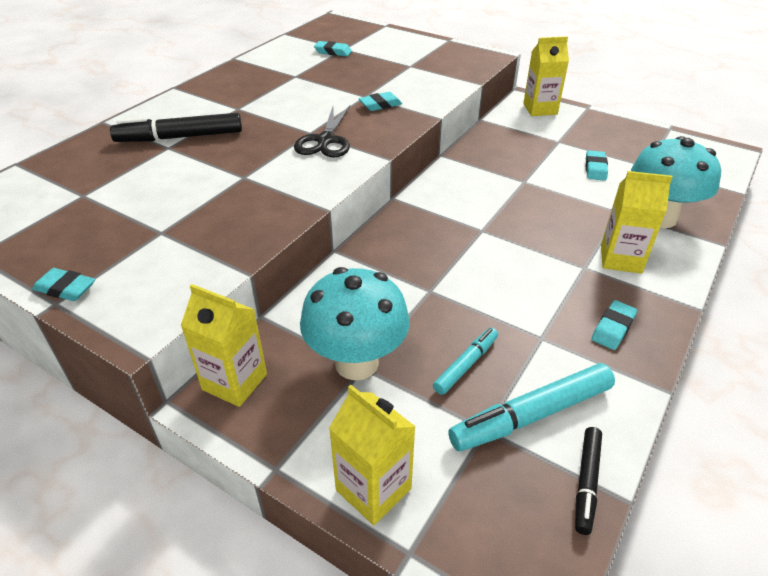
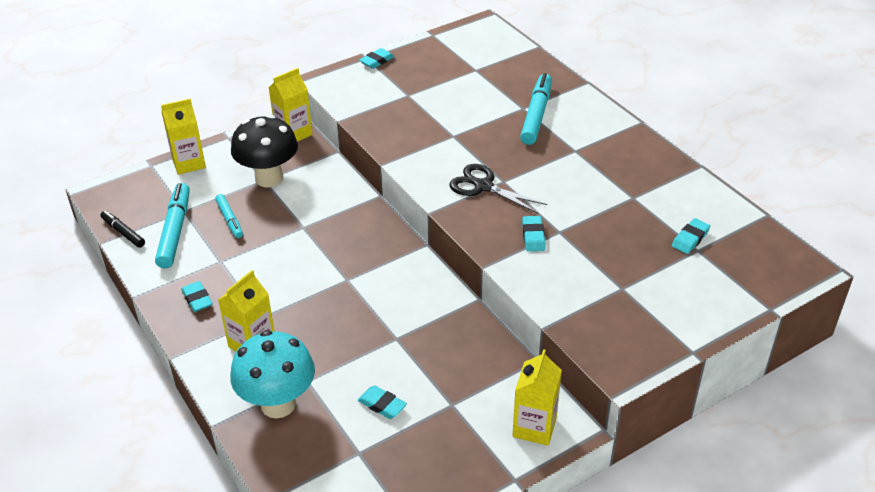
camera: 115 degrees right, 0 degrees up
(180, 137) = (536, 115): black marker -> turquoise marker
(356, 363) = (269, 178): turquoise mushroom -> black mushroom

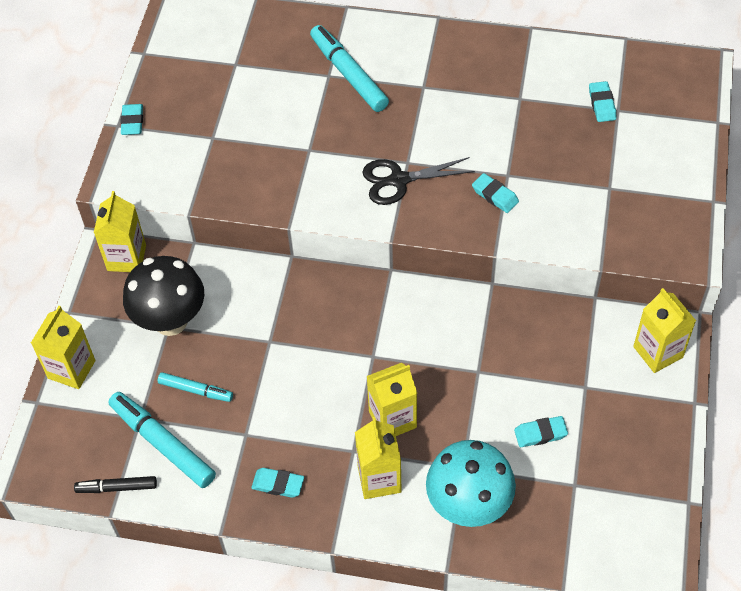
camera: 45 degrees left, 15 degrees up
(307, 320) = (392, 419): none -> yellow carton

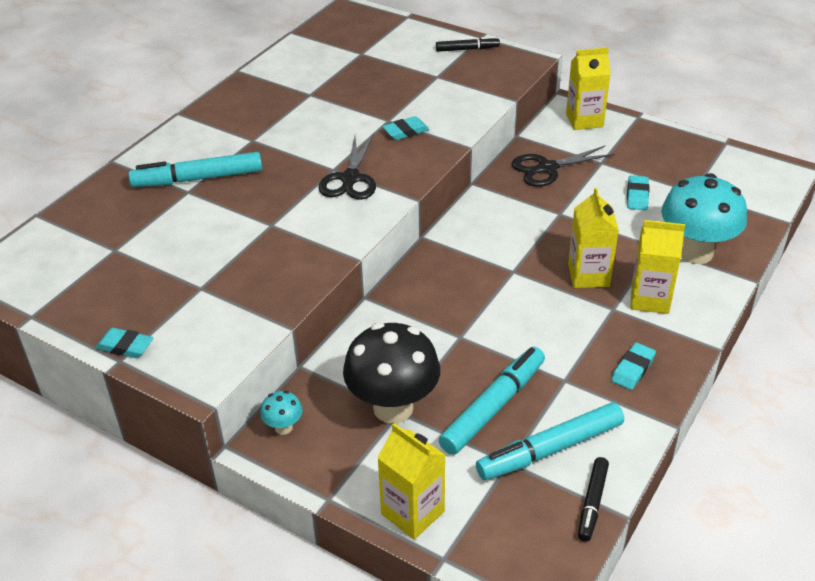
camera: 70 degrees left, 15 degrees down
(126, 258) = (283, 427): yellow carton -> turquoise mushroom
(195, 390) = (493, 407): turquoise marker -> turquoise marker, size x1.74
(549, 341) = (547, 168): none -> black scissors
(602, 104) = (349, 58): turquoise eraser -> none
(679, 197) = (467, 49): none -> black marker

